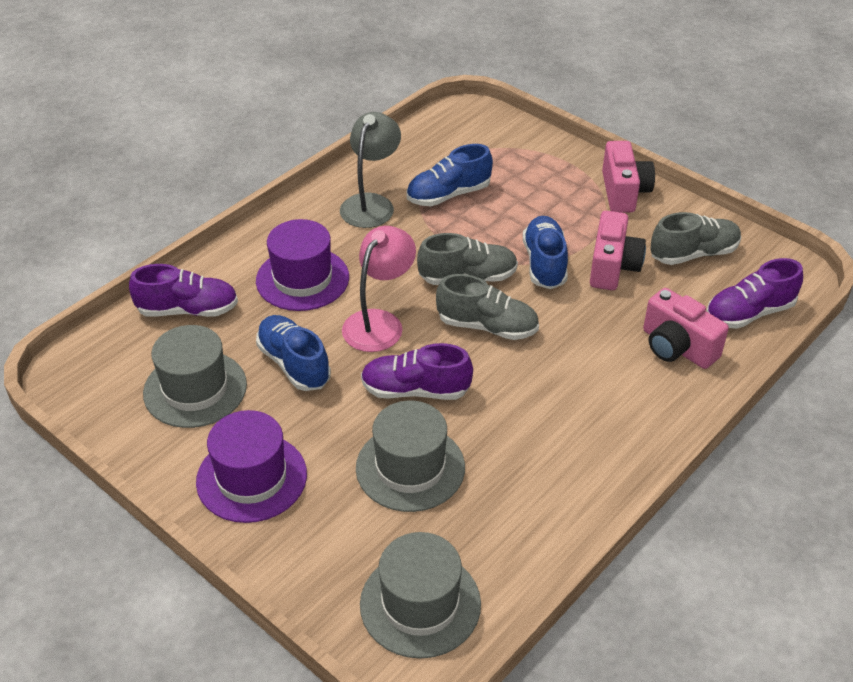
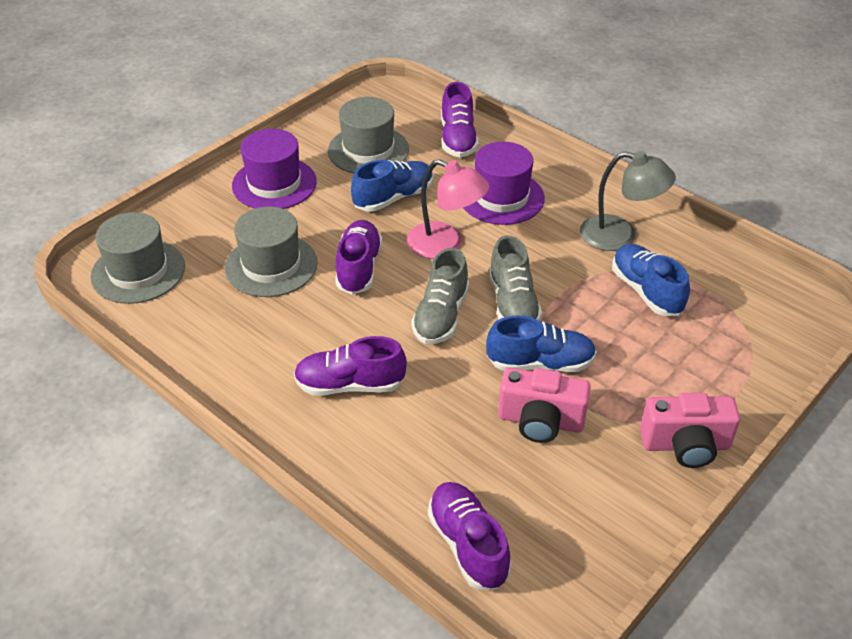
camera: 90 degrees right, 0 degrees up
(587, 391) = (350, 385): none -> purple shoe
(677, 347) = (410, 465): pink camera -> none
(693, 254) = (573, 503): grey shoe -> none

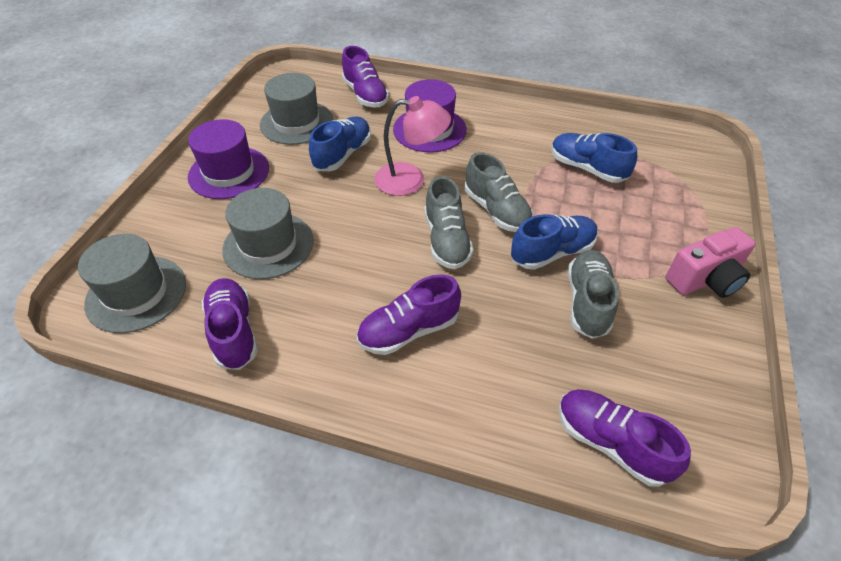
camera: 25 degrees left, 5 degrees up
(359, 268) = (350, 222): purple shoe -> purple shoe (234, 331)
(540, 421) = (587, 302): pink camera -> grey shoe
(619, 236) = (538, 133): grey lamp -> none

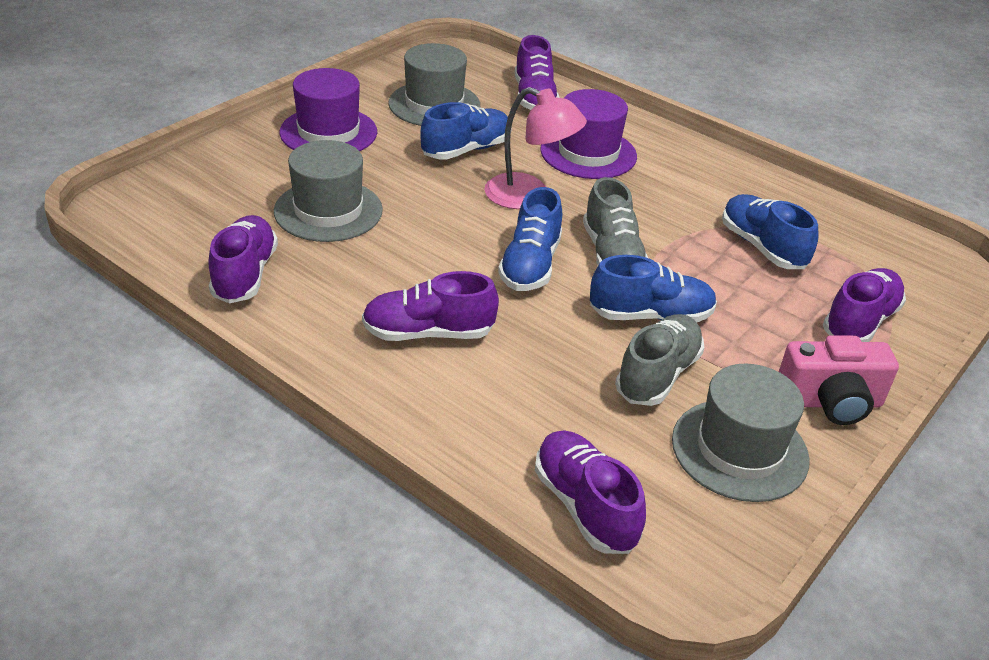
camera: 20 degrees right, 10 degrees down
(136, 293) = (170, 212): grey hat -> grey hat (739, 449)
(446, 240) = (530, 265): grey shoe -> blue shoe
(681, 207) = (860, 322): none -> purple shoe

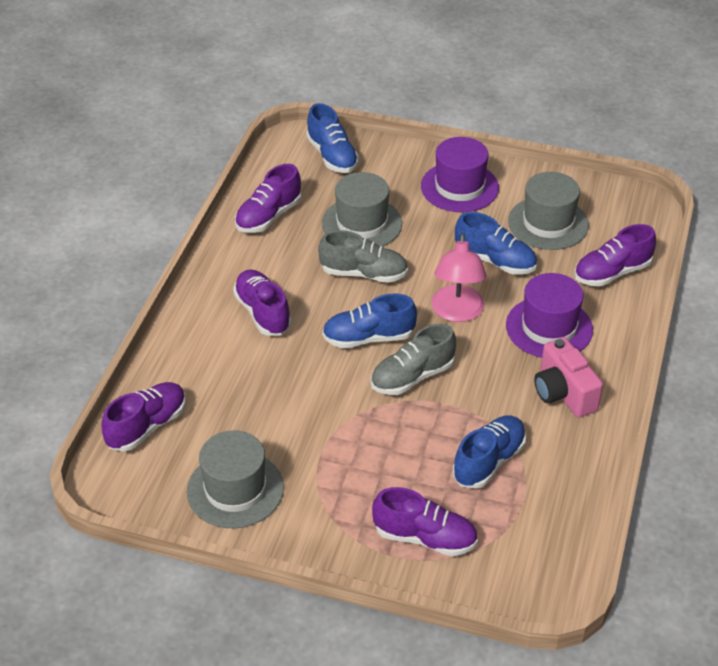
camera: 70 degrees right, 5 degrees up
(245, 274) = (268, 216): purple shoe -> purple shoe turned 150 degrees clockwise
(650, 315) = (352, 414): blue shoe -> blue shoe (332, 156)
(657, 375) = (287, 432): grey shoe -> grey shoe (364, 274)
(830, 402) = (312, 531): pink camera -> pink camera (563, 393)

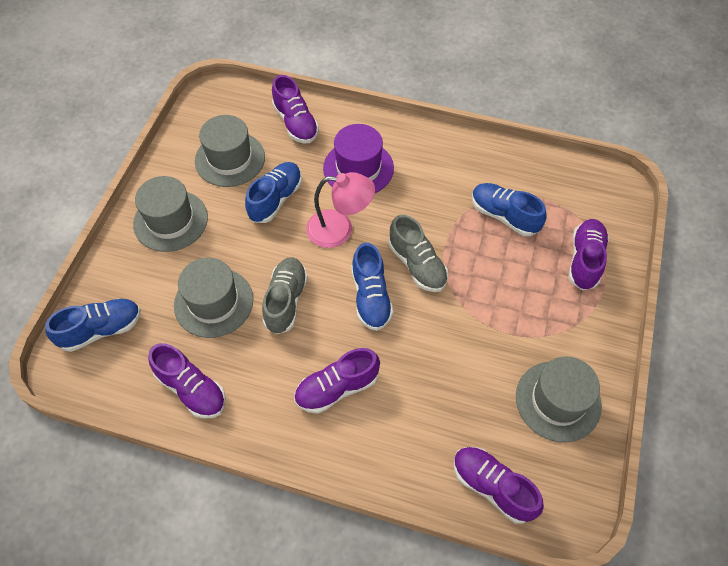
camera: 90 degrees left, 15 degrees up
(459, 187) = (170, 220): purple hat -> grey hat
(563, 393) = (430, 165): pink camera -> none

